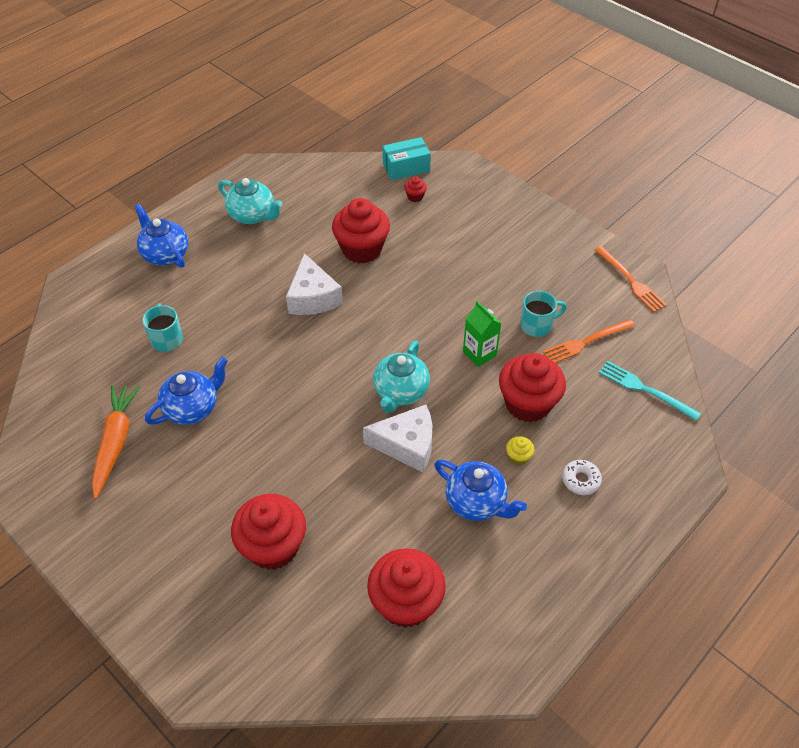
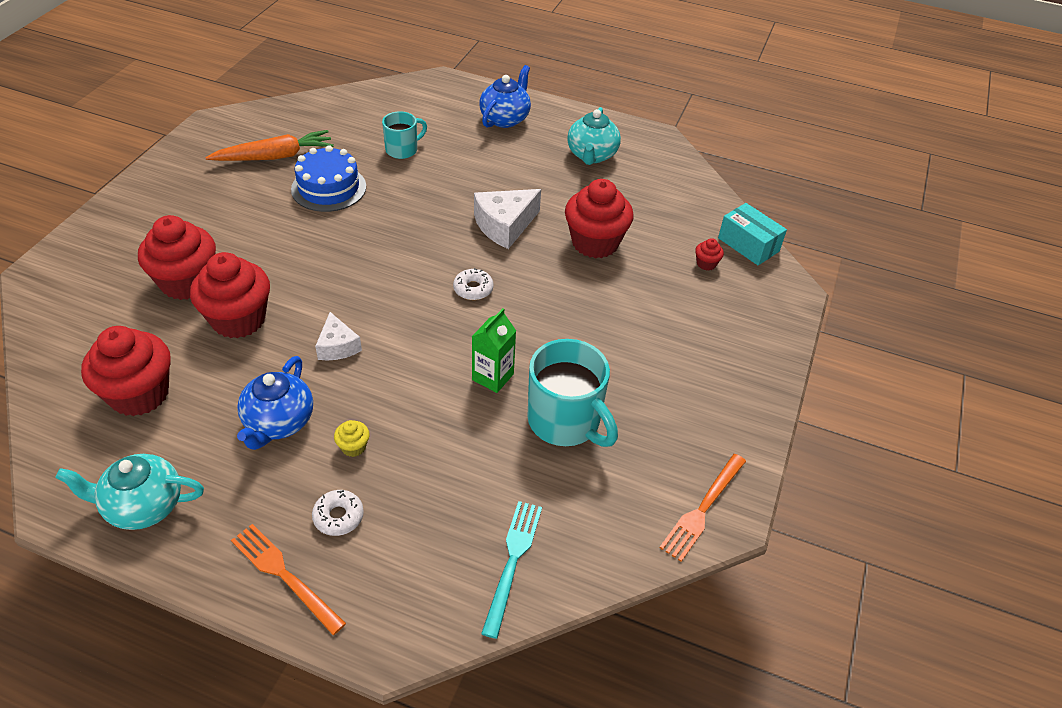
camera: 65 degrees right, 5 degrees down
(192, 408) = (329, 188): blue teapot -> blue cake
(379, 339) = (473, 289): none -> white donut
(400, 392) = (407, 323): turquoise teapot -> turquoise teapot (143, 506)
(407, 445) = (337, 346): white cheese -> white cheese, size x0.62
(528, 403) = (436, 439): red cupcake -> red cupcake (238, 319)
(537, 325) = (565, 422): turquoise mug -> turquoise mug, size x1.72
(585, 342) = (563, 478): orange fork -> orange fork (284, 575)

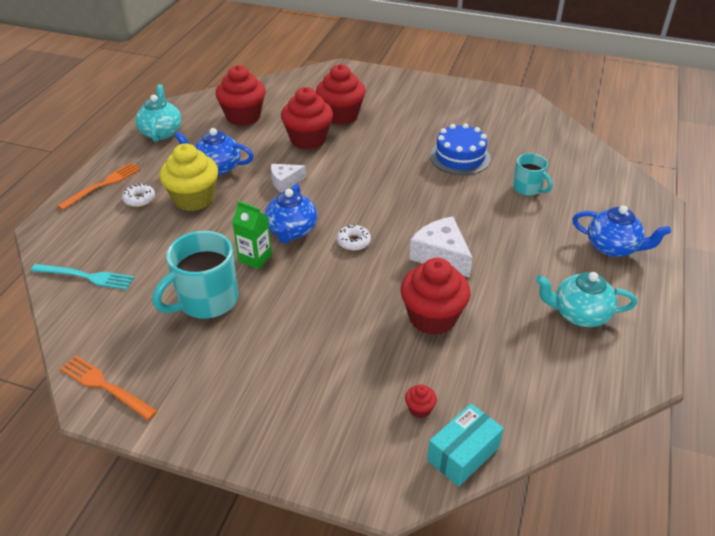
camera: 90 degrees right, 5 degrees down
(275, 157) = (489, 128): orange carrot -> none
(353, 447) = (194, 199): yellow cupcake -> yellow cupcake, size x2.42
(445, 342) = (291, 231): none -> blue teapot

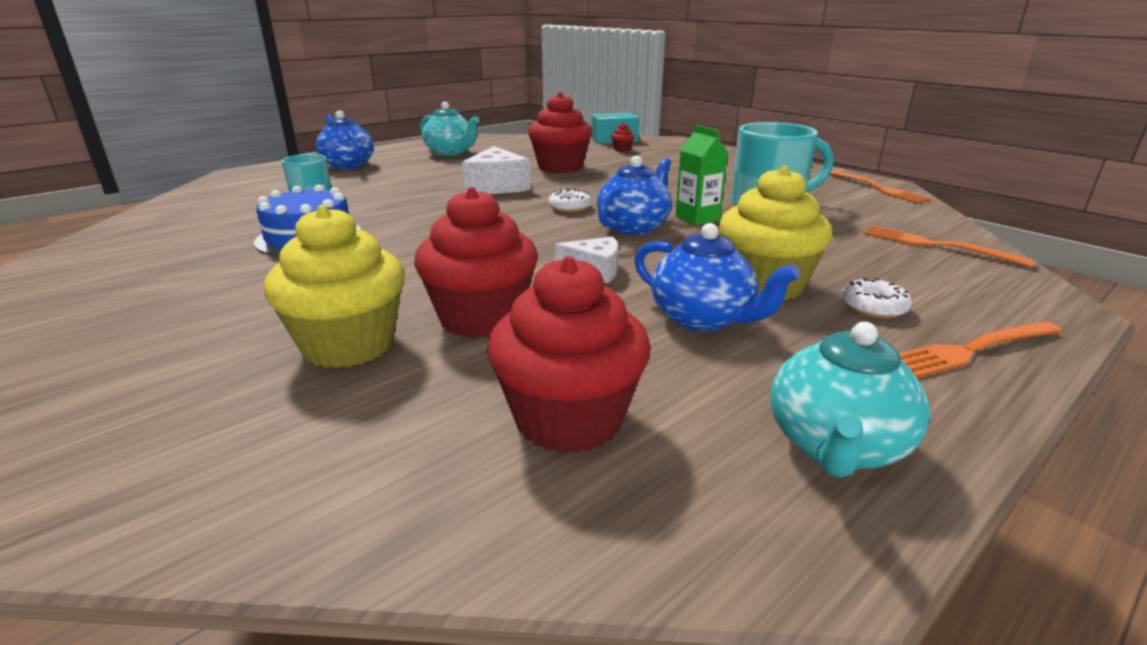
camera: 150 degrees left, 15 degrees down
(86, 277) = (935, 245): turquoise fork -> orange fork
(341, 115) = (349, 345): red cupcake -> yellow cupcake

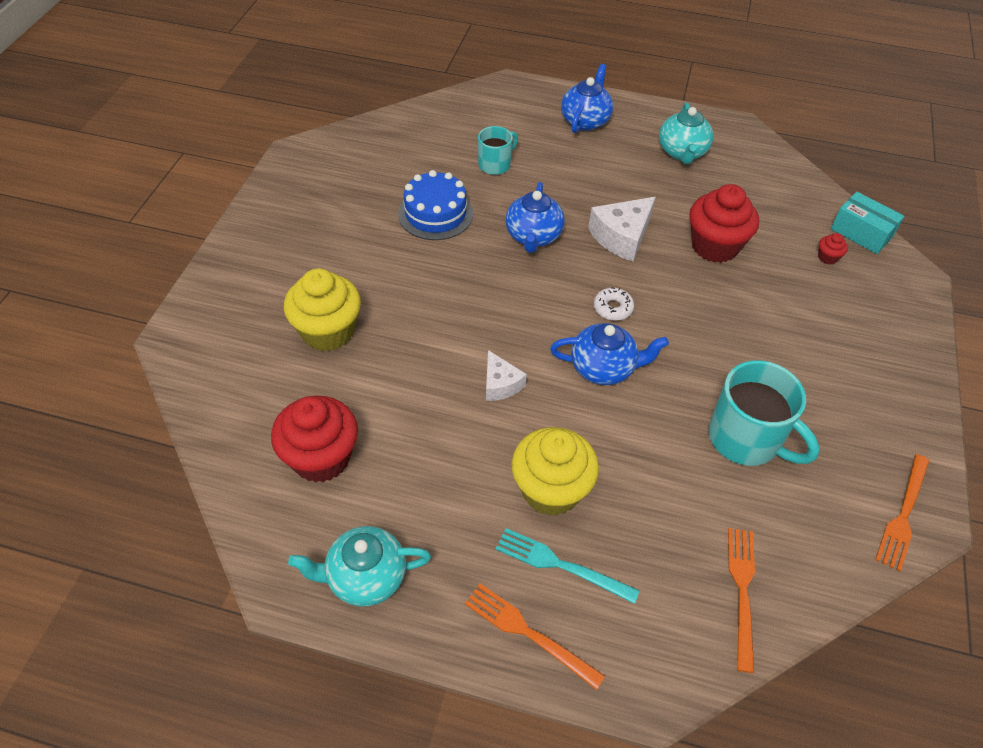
camera: 55 degrees right, 25 degrees up
(481, 318) = (393, 366): red cupcake -> none
(697, 218) = (661, 400): green carton -> none
(702, 319) = (469, 472): blue teapot -> blue teapot (533, 236)
(873, 307) = (560, 565): white donut -> turquoise fork

